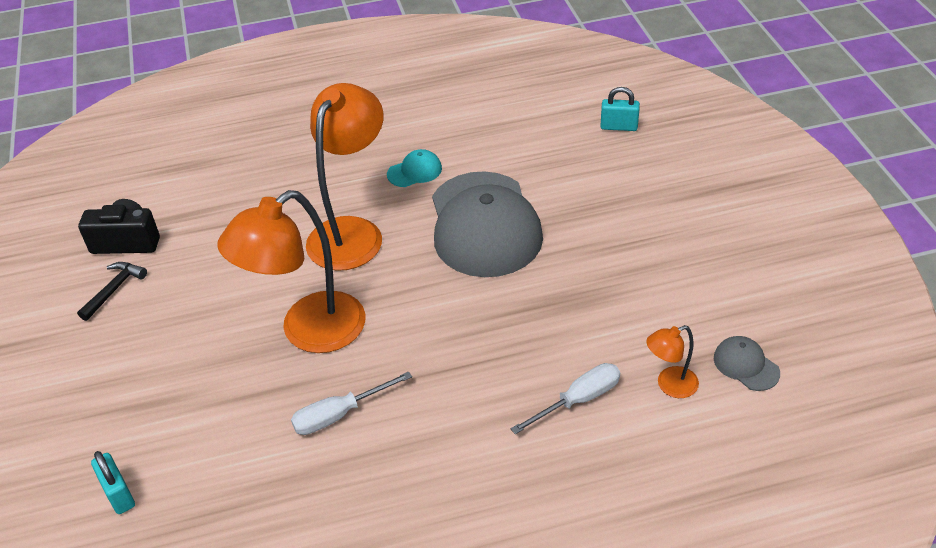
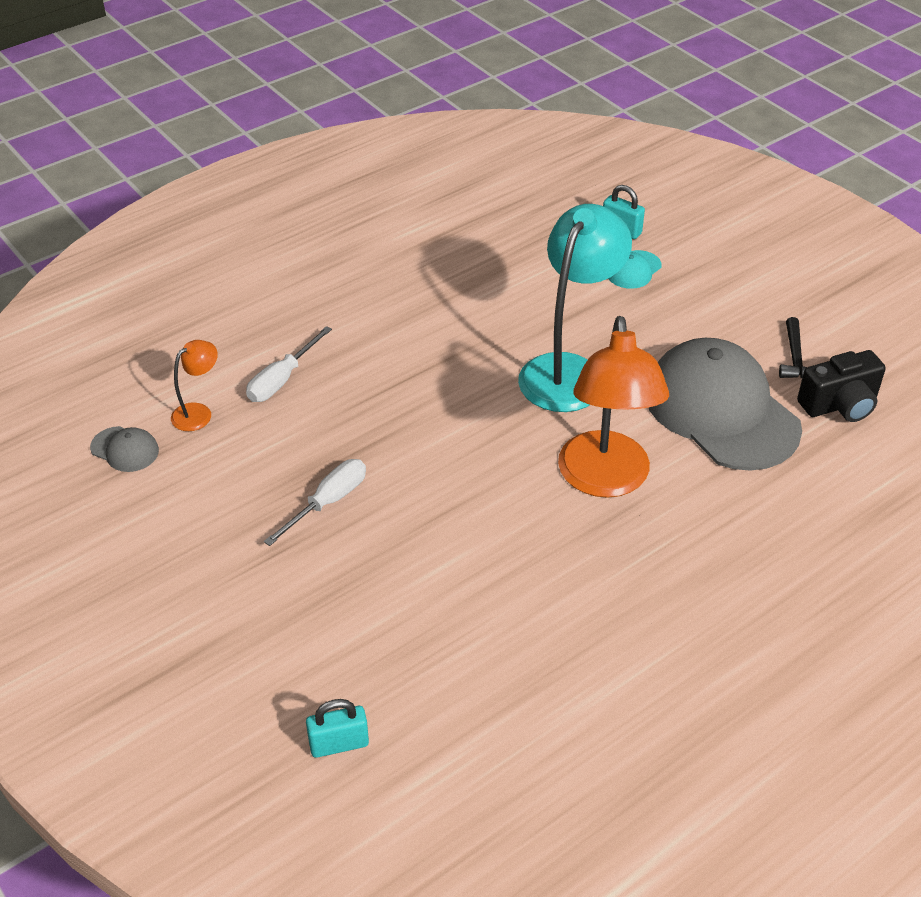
camera: 155 degrees right, 0 degrees up
(309, 332) = (569, 371): orange lamp -> turquoise lamp
(339, 414) = (490, 317): white screwdriver -> white screwdriver (328, 502)
(415, 171) = (588, 582): turquoise cap -> turquoise cap (633, 270)
(484, 224) = (457, 530): grey cap -> grey cap (721, 410)

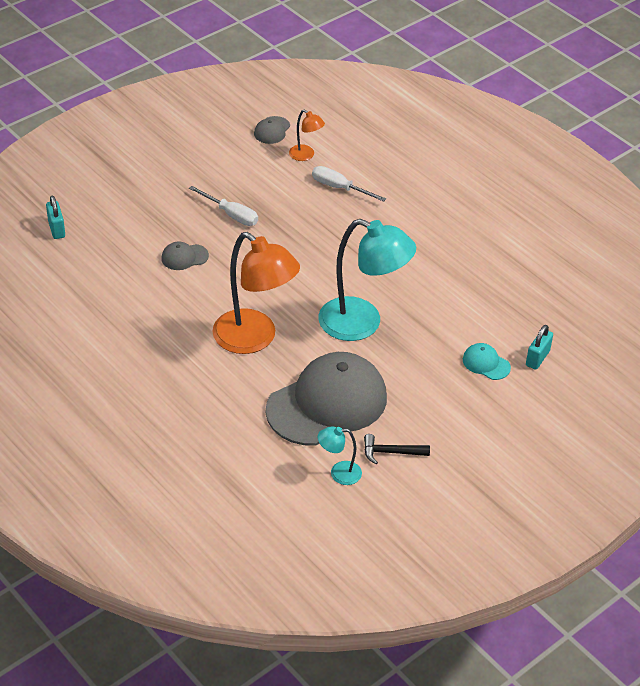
camera: 85 degrees right, 0 degrees up
(425, 560) = (184, 257): none -> grey cap
(605, 480) = (254, 339): orange lamp -> orange lamp turned 135 degrees counterclockwise
(840, 405) = (339, 473): black camera -> turquoise lamp

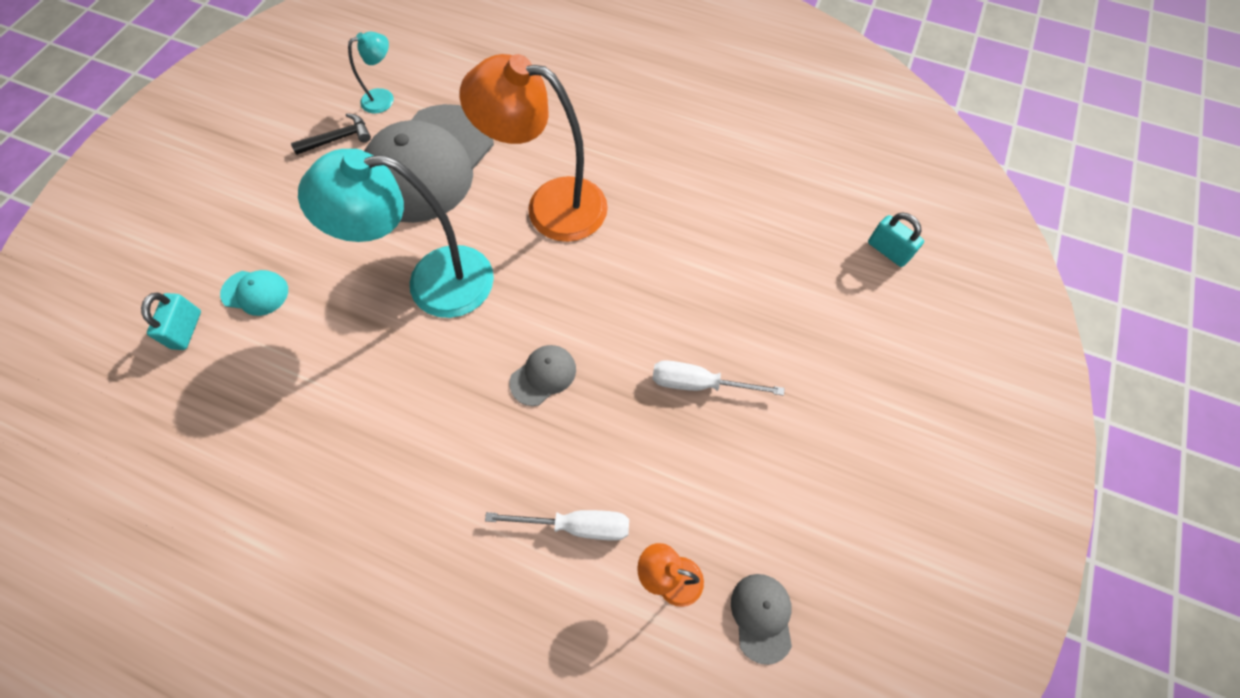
camera: 155 degrees right, 20 degrees up
(184, 257) = (707, 281): grey cap -> grey cap (543, 375)

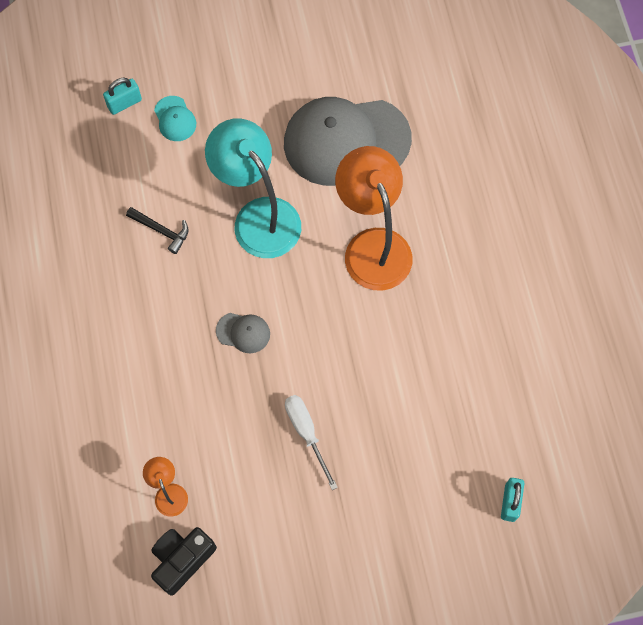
camera: 55 degrees right, 5 degrees up
(338, 139) = (321, 67): black hammer -> black hammer (161, 231)
(384, 98) = (377, 67): turquoise lamp -> none
(576, 525) = (164, 419): white screwdriver -> none
(761, 617) = (182, 559): grey cap -> black camera

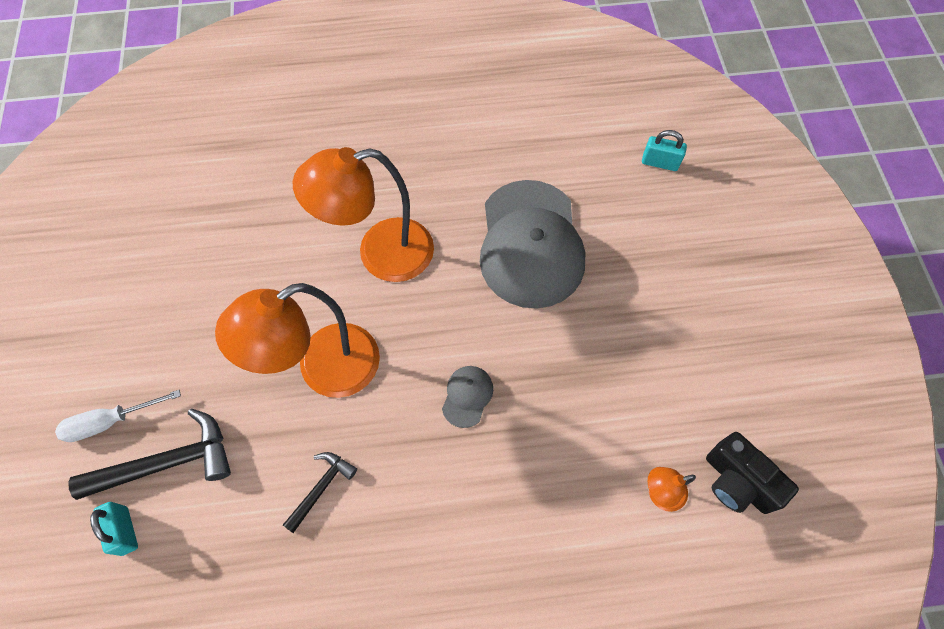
camera: 85 degrees left, 5 degrees down
(175, 119) = (167, 463): turquoise cap -> black hammer
(258, 216) = (323, 369): turquoise lamp -> orange lamp
(306, 433) = (589, 337): white screwdriver -> white screwdriver (110, 421)
(346, 141) = (249, 269): grey cap -> grey cap (531, 244)

